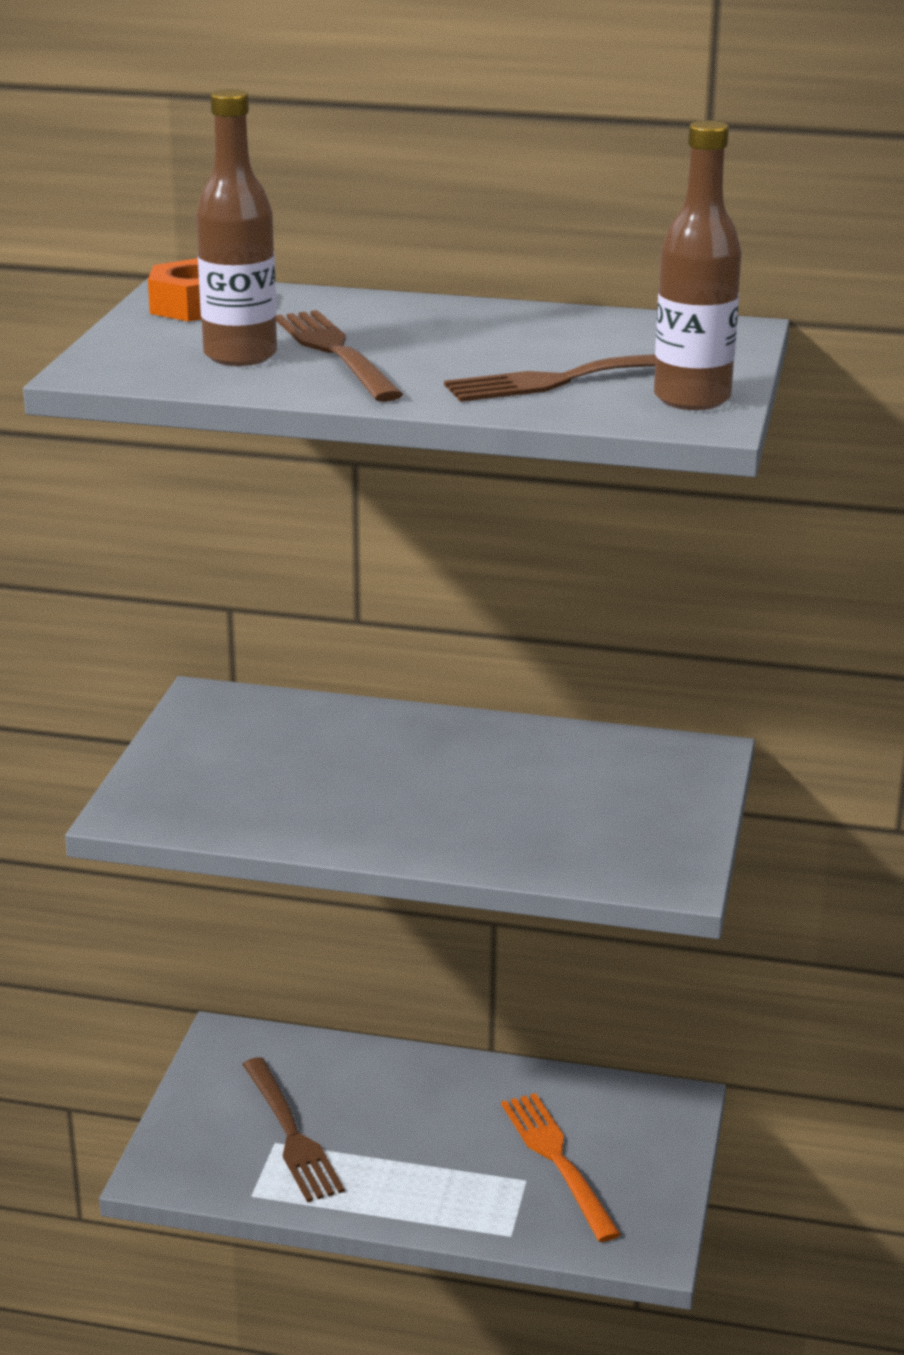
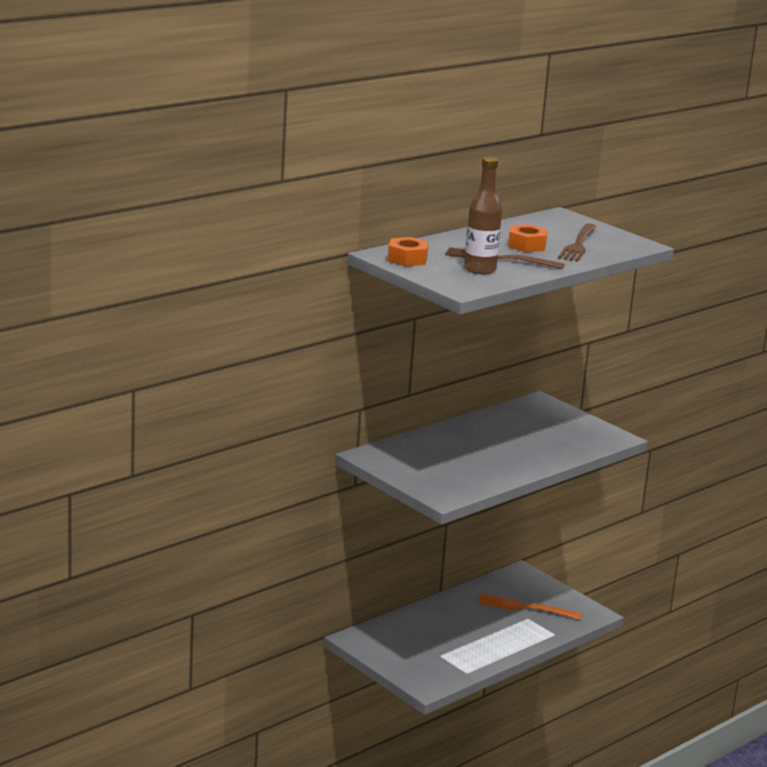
camera: 55 degrees left, 5 degrees down
(292, 1134) = (440, 650): brown fork -> none
(468, 350) = (527, 245): none -> orange nut
(692, 398) = (620, 239): brown bottle -> none

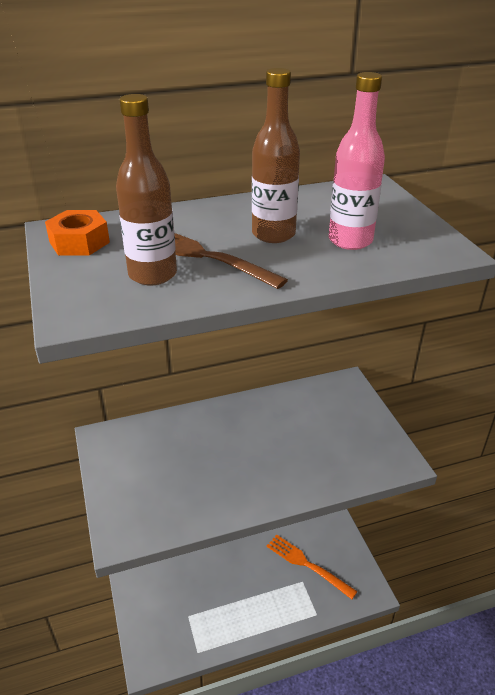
camera: 25 degrees right, 15 degrees up
(527, 245) = (273, 234): orange nut -> brown bottle
(578, 245) = (350, 241): brown fork -> pink bottle

